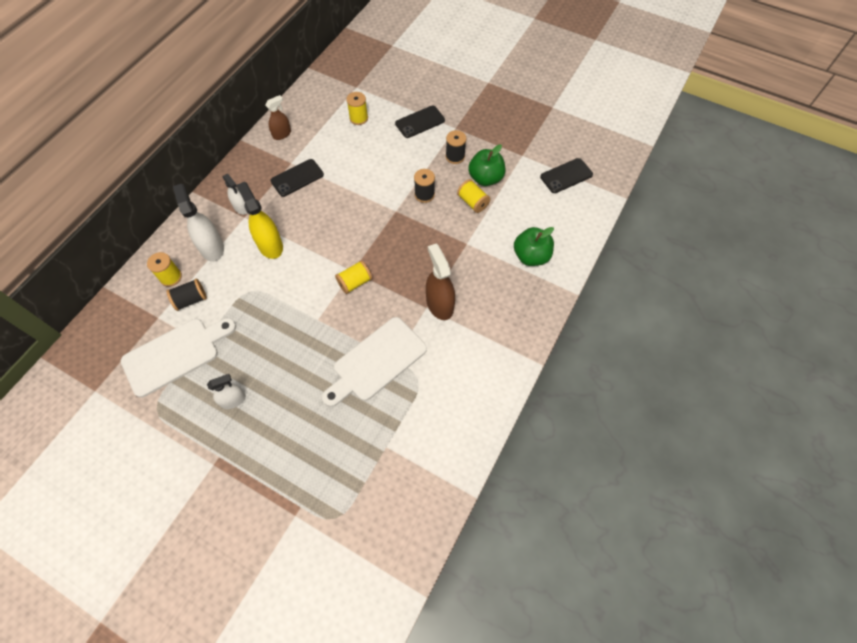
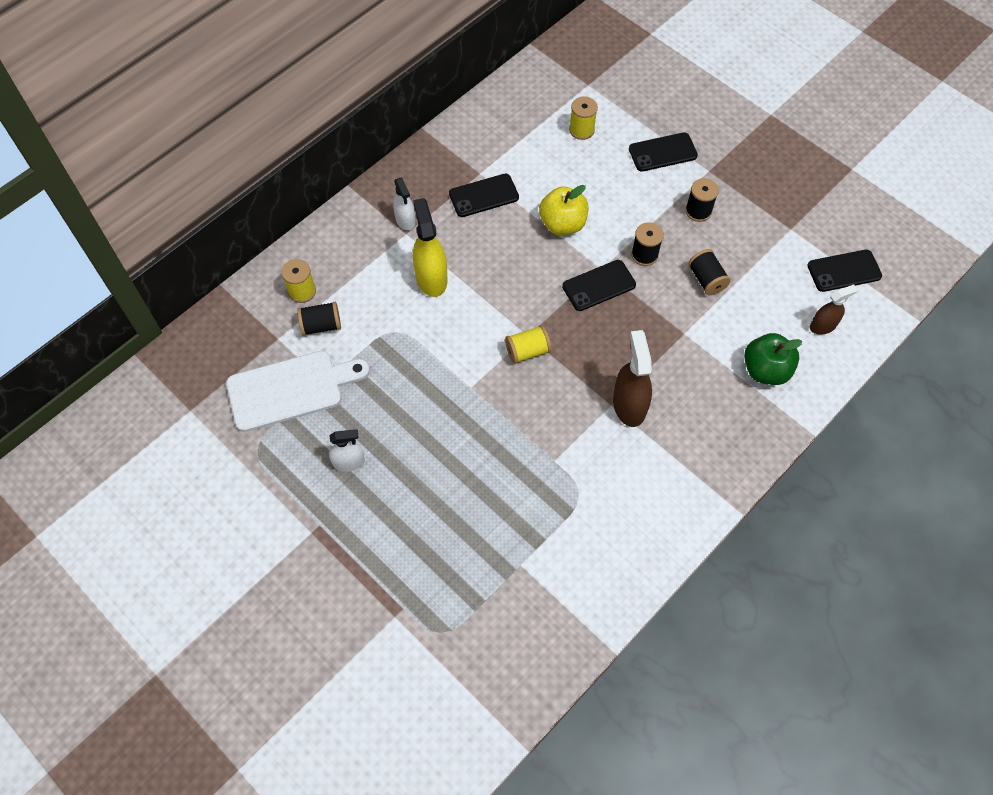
camera: 15 degrees right, 0 degrees up
(212, 247) = (359, 265): white spray bottle -> none
(282, 134) = (476, 131): brown spray bottle -> brown spray bottle (823, 326)
(360, 185) = (562, 224): none -> yellow apple
(376, 361) = (532, 458): white cutting board -> none
(396, 223) = (599, 285): none -> black phone
(472, 202) = (706, 279): yellow spool -> black spool
(485, 178) = (732, 250): green apple -> none

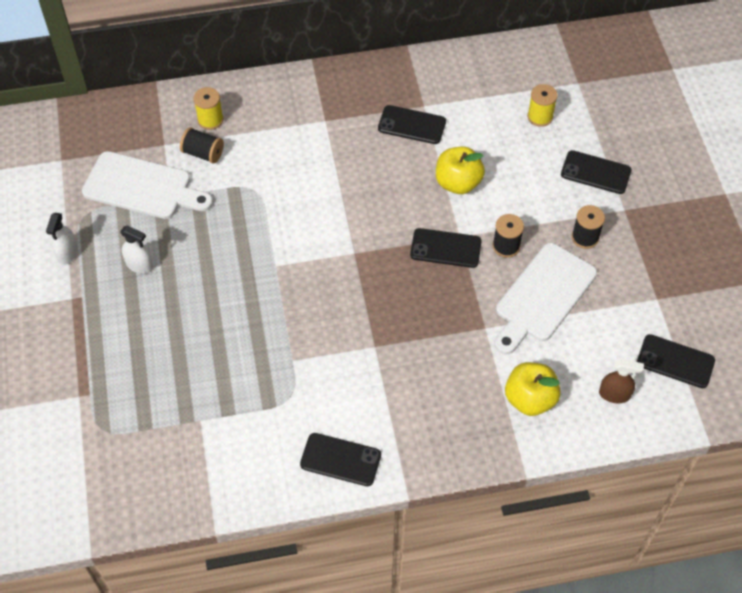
camera: 35 degrees right, 5 degrees down
(405, 220) = (333, 110): white spray bottle -> white spray bottle (67, 253)
(431, 278) = (315, 165): yellow spray bottle -> none
(527, 351) = (343, 265): yellow spool -> none
(629, 405) = (389, 355): brown spray bottle -> none
(664, 519) = (340, 460): none -> black phone
(706, 279) = (542, 296): black spool -> white cutting board
(765, 370) = (530, 399): green apple -> yellow apple

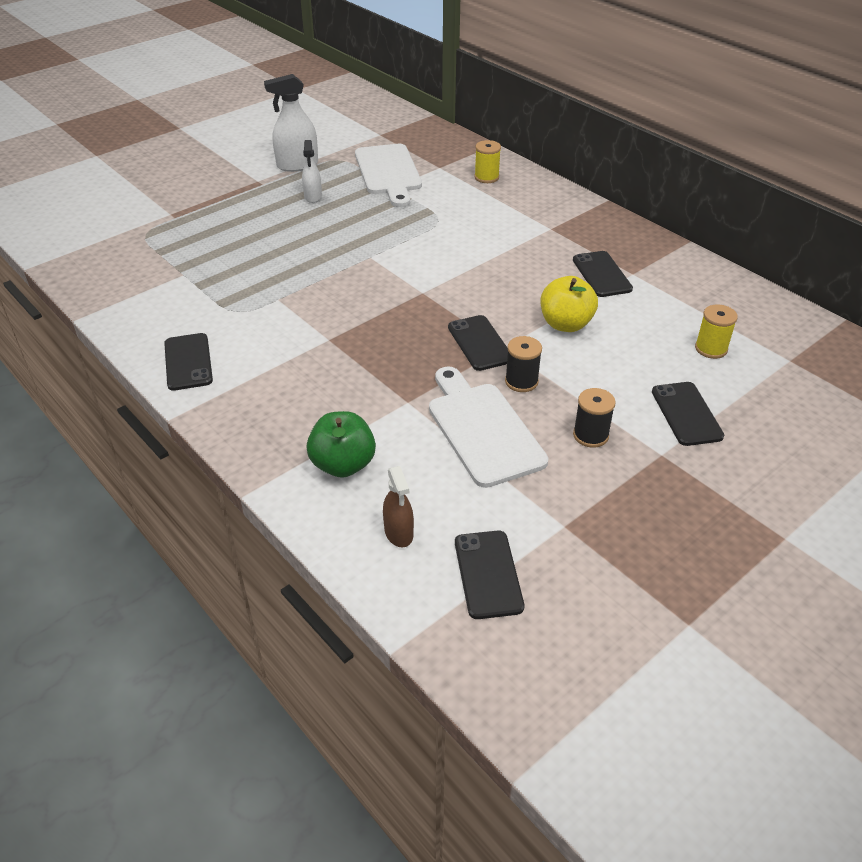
camera: 60 degrees right, 15 degrees down
(67, 253) = (297, 165): white spray bottle -> white spray bottle, size x1.62
(203, 153) = (449, 185): black spool -> none
(530, 399) = (343, 465): yellow apple -> green apple
(542, 296) = (482, 429): white cutting board -> white cutting board turned 60 degrees clockwise

